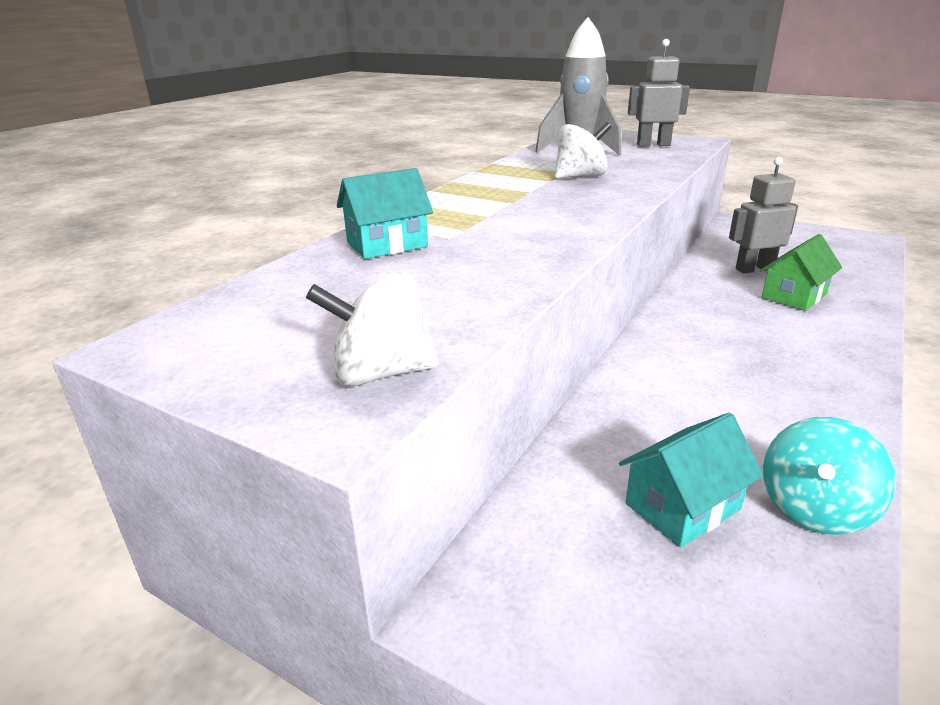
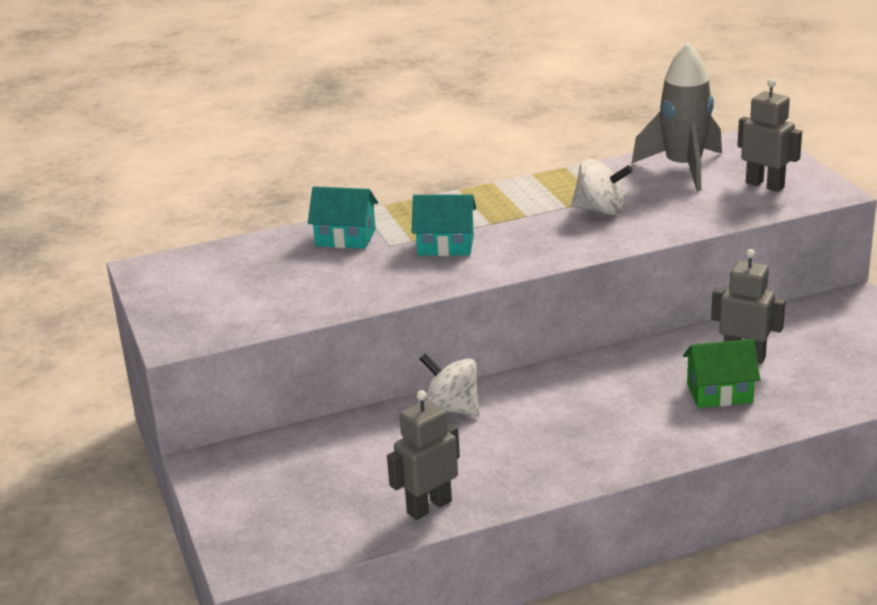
camera: 40 degrees right, 0 degrees up
(381, 373) = (219, 325): white spinning top -> white spinning top (451, 408)
(682, 506) = (364, 474): turquoise house -> turquoise house (445, 245)
(814, 509) = (429, 507): turquoise spinning top -> grey robot

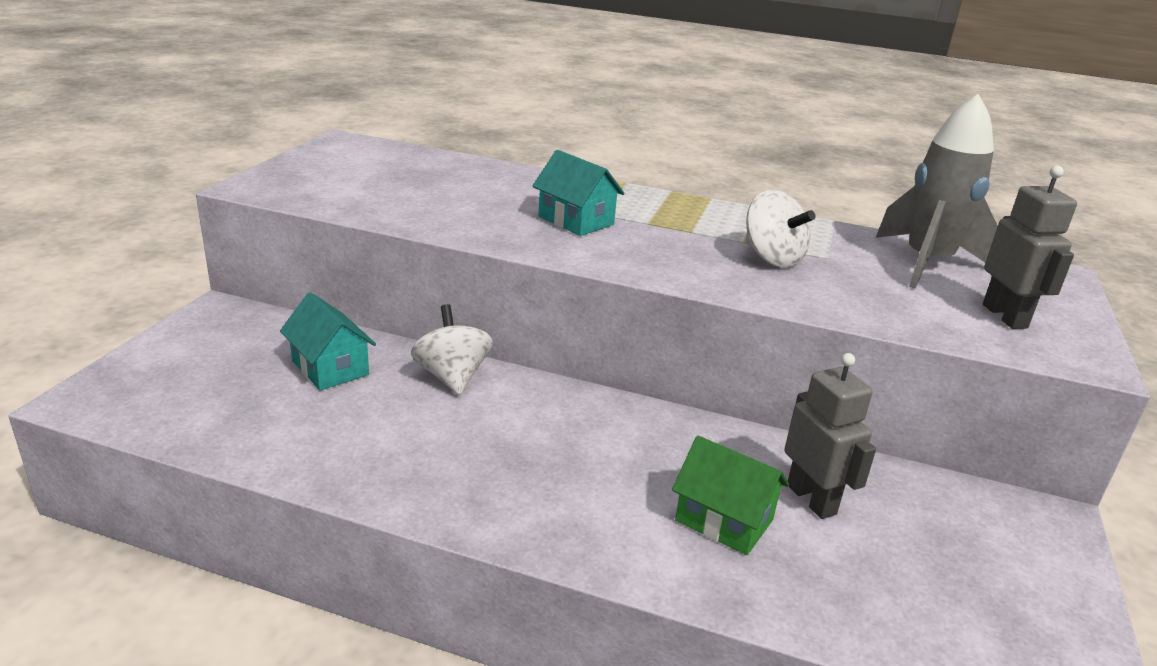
camera: 35 degrees right, 0 degrees up
(345, 238) = (511, 182): turquoise house -> turquoise house (330, 368)
(429, 507) = (280, 446): grey robot -> none

